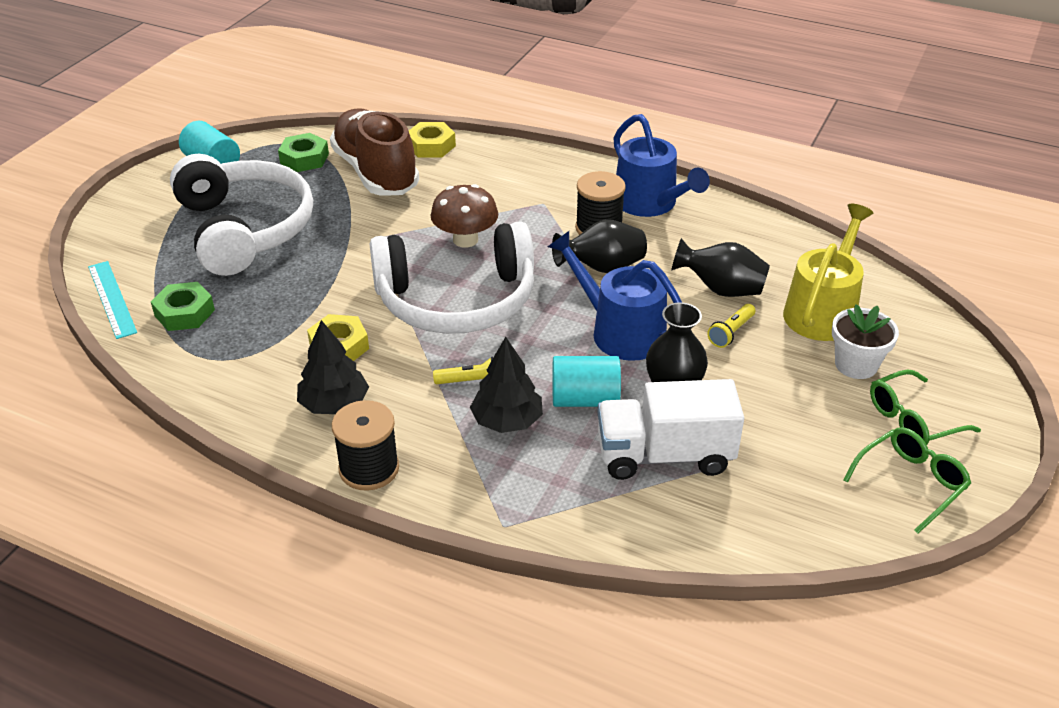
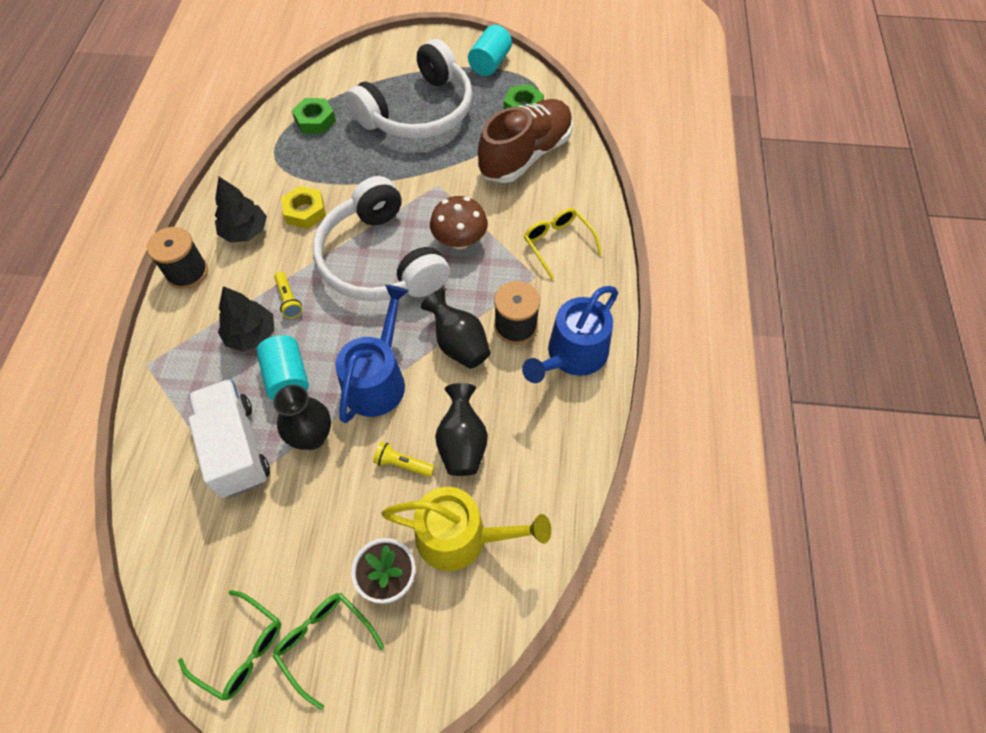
camera: 70 degrees right, 20 degrees up
(112, 299) = (318, 81): turquoise ruler -> none
(431, 146) = (582, 175): yellow nut -> none
(511, 181) = (558, 244): none -> yellow glasses

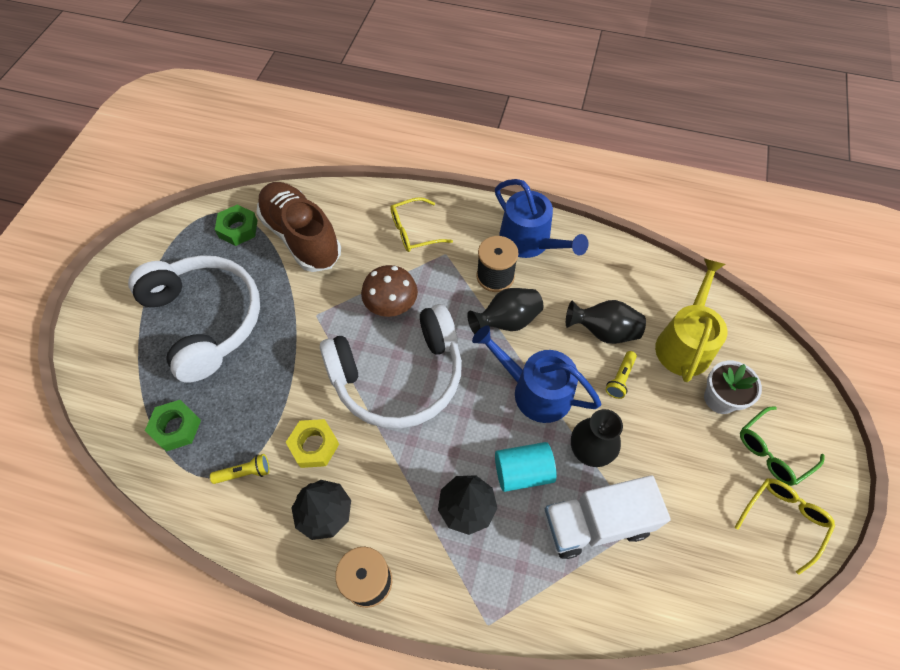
camera: 80 degrees left, 0 degrees up
(241, 649) = (783, 520): green glasses -> yellow glasses
(288, 300) = (429, 467): yellow flashlight -> yellow flashlight (244, 473)
(490, 63) = (161, 246): turquoise cylinder -> none

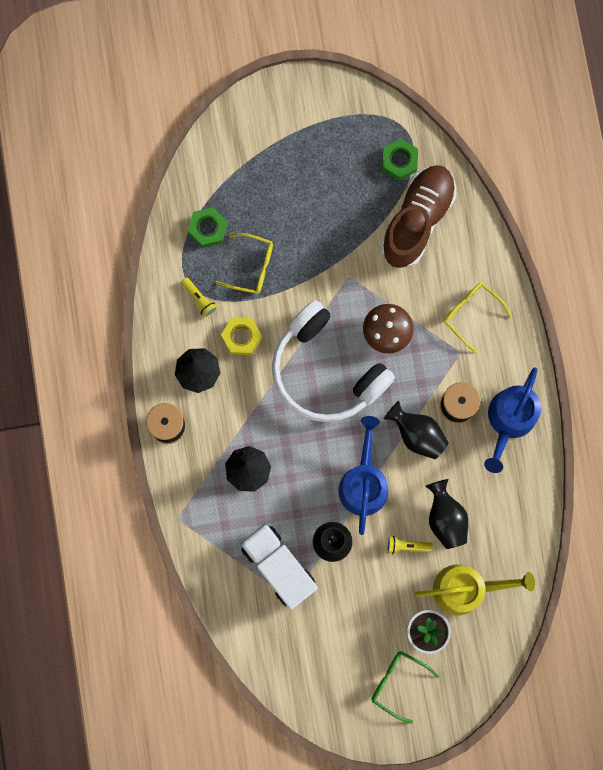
camera: 65 degrees right, 20 degrees up
(206, 320) = (302, 192): white headphones -> none
(523, 472) = (293, 499): turquoise cylinder -> none
(783, 520) = (344, 702): yellow glasses -> yellow glasses (251, 266)

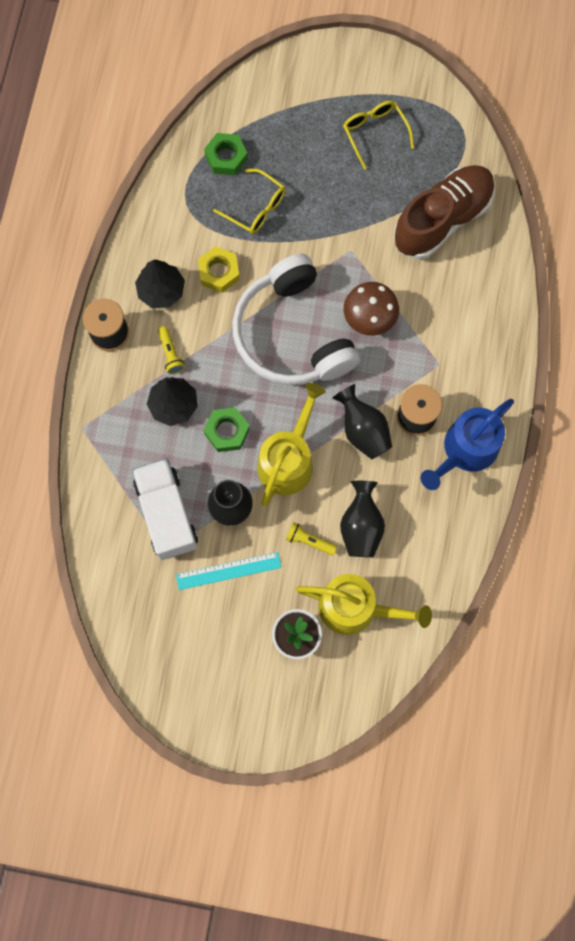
camera: 20 degrees right, 5 degrees down
(199, 299) = (190, 221): yellow flashlight -> yellow flashlight (170, 354)
(349, 596) = (228, 571): none -> turquoise ruler
(363, 483) = (288, 460): blue watering can -> yellow watering can
(398, 683) = (245, 681): green glasses -> none
(399, 161) = (445, 157): green nut -> green nut (227, 431)
(471, 314) = (464, 330): yellow glasses -> yellow glasses (375, 133)

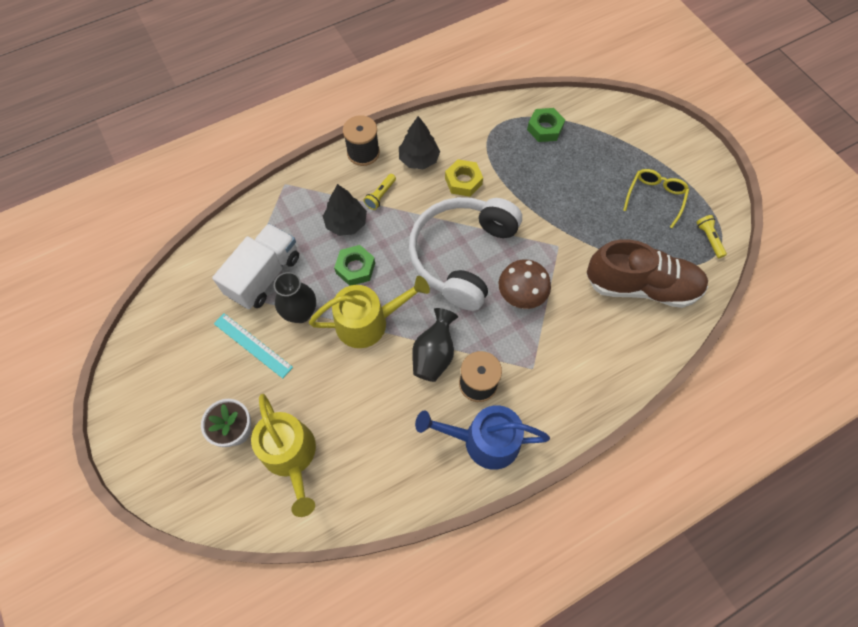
camera: 50 degrees right, 10 degrees down
(255, 207) = (528, 169): yellow glasses -> none
(309, 541) = (318, 382): yellow flashlight -> yellow flashlight (709, 239)
(361, 526) = (359, 410): black vase -> none

